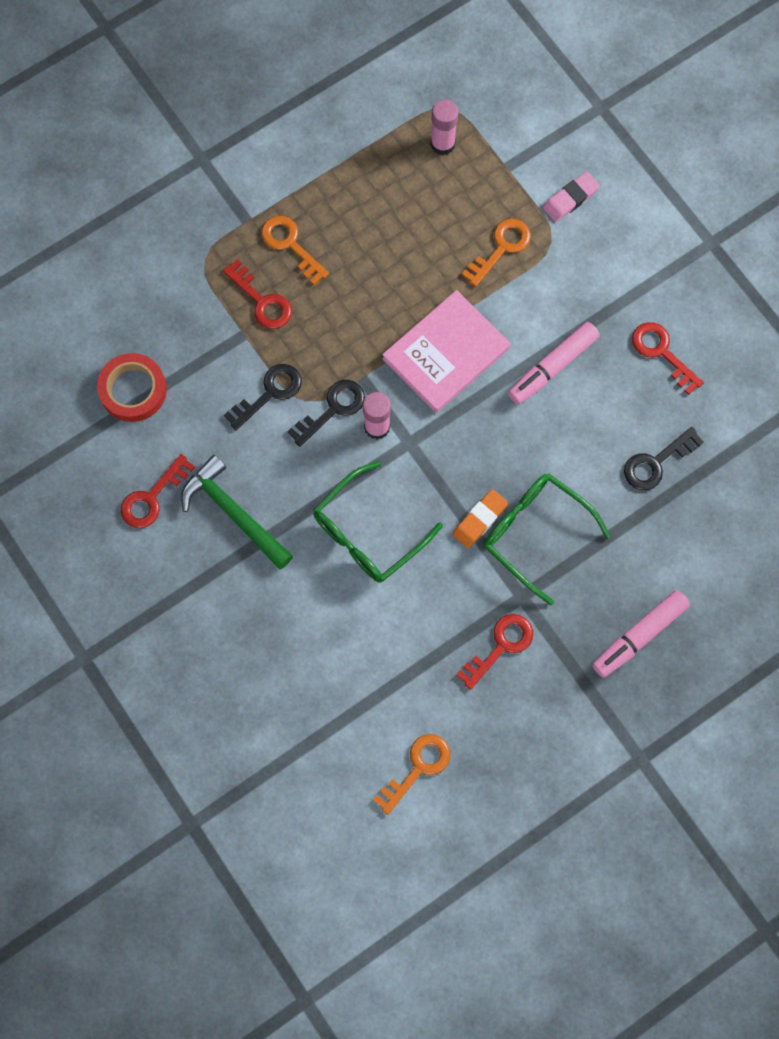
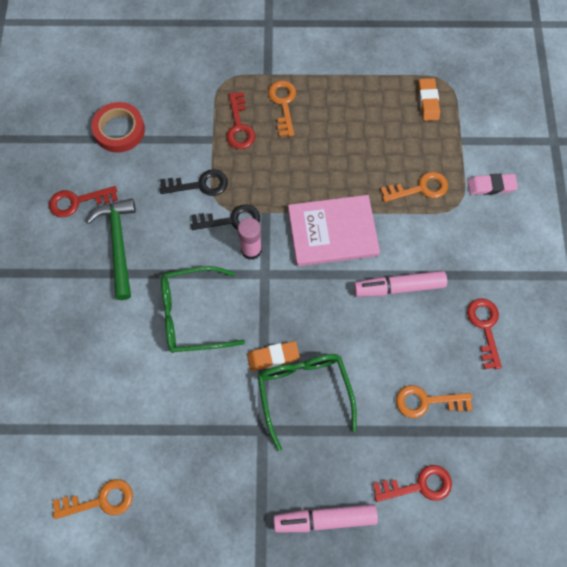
camera: 35 degrees right, 5 degrees down
(442, 144) = (428, 101): pink glue stick -> orange eraser
(500, 646) = (221, 455): red key -> red key (418, 485)
(656, 462) = (427, 401): black key -> orange key

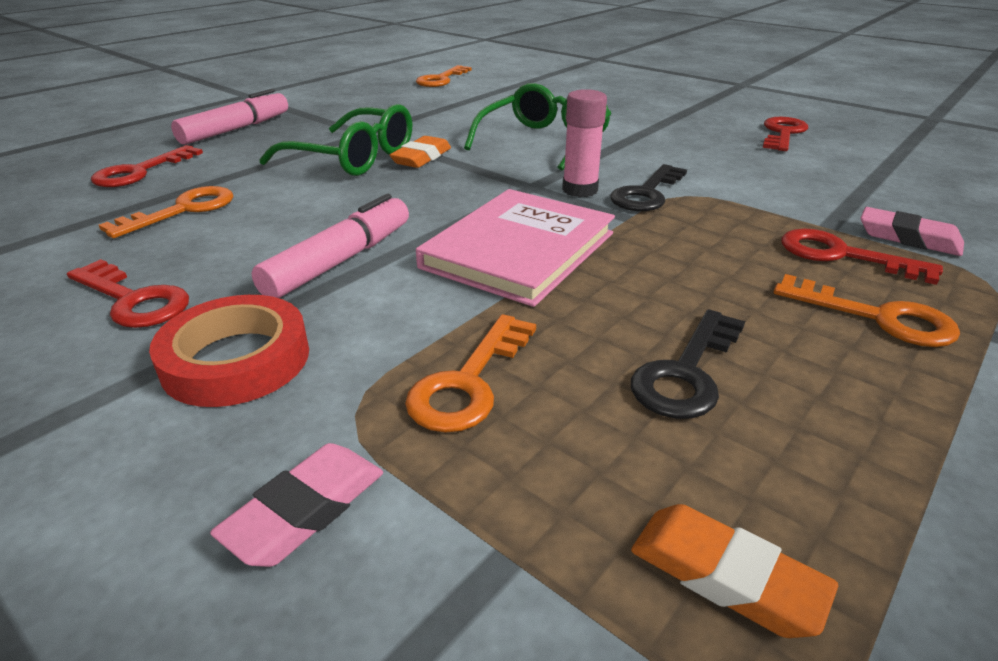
camera: 130 degrees right, 35 degrees down
(119, 130) = (898, 177): red tape -> red tape (236, 359)
(119, 244) = (692, 135): green hammer -> none
(199, 184) = (737, 193): black key -> black key (687, 372)
(201, 110) = (908, 238): none -> pink eraser

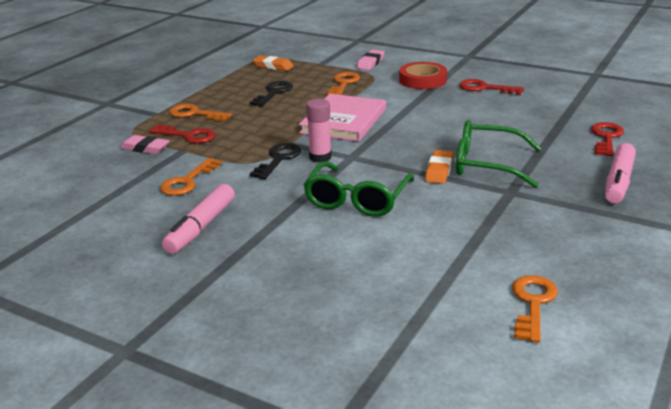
camera: 170 degrees right, 5 degrees down
(182, 210) = (532, 119): orange key -> orange key (187, 181)
(340, 261) = (422, 108): pink marker -> pink marker (201, 227)
(782, 133) = (148, 236): red key -> none

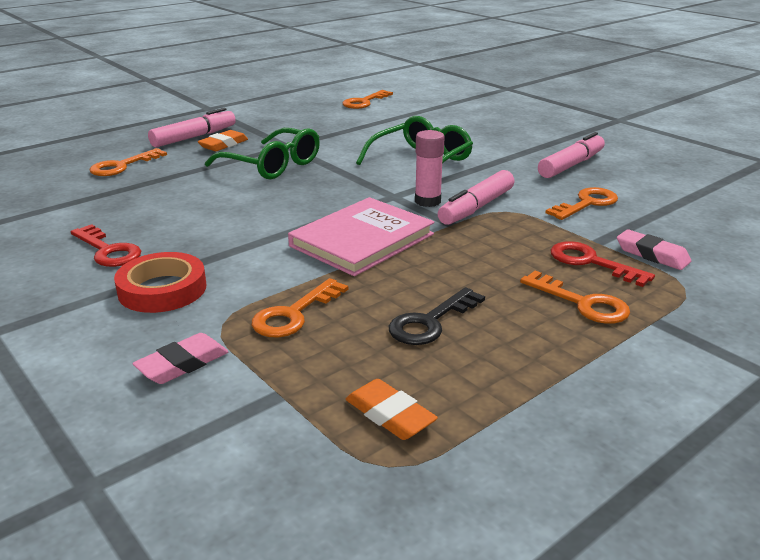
camera: 160 degrees left, 0 degrees up
(278, 159) = (476, 207): black key -> pink marker
(439, 170) = (322, 168): orange eraser -> orange eraser (223, 145)
(606, 138) = (122, 166): red key -> orange key

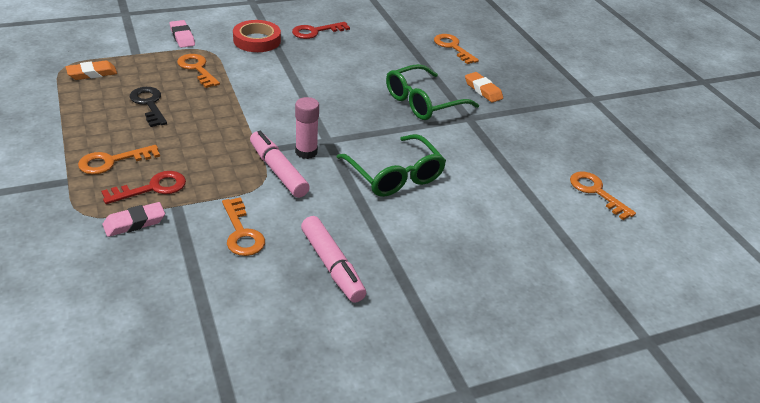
camera: 105 degrees right, 10 degrees up
(194, 137) = (508, 81): pink marker -> none
(362, 240) = (264, 108): pink book -> none

